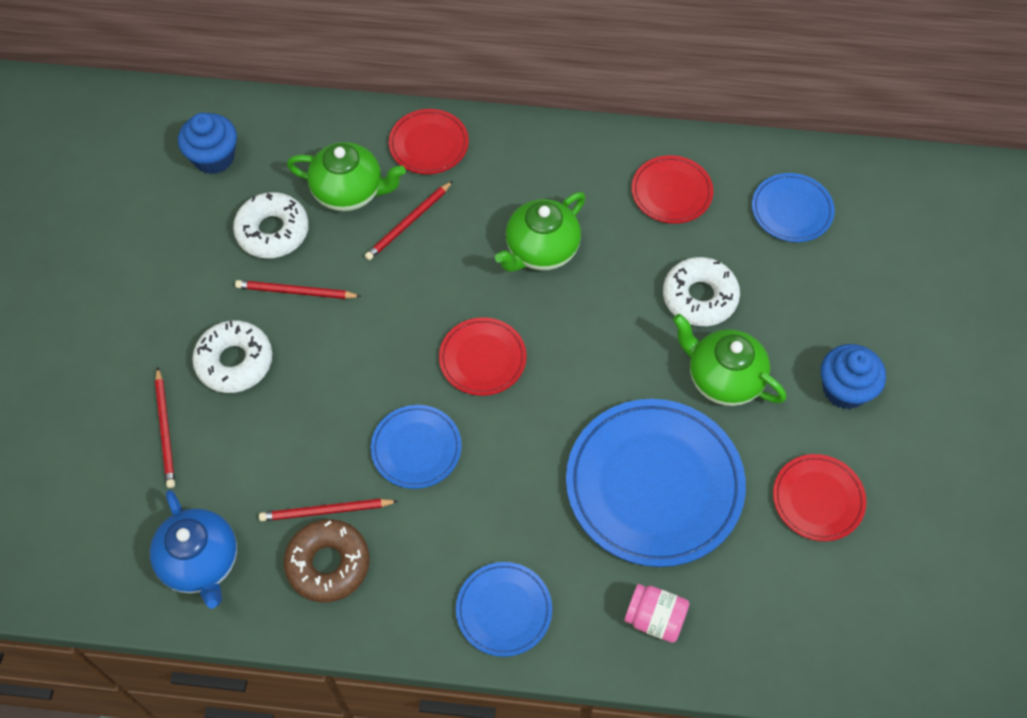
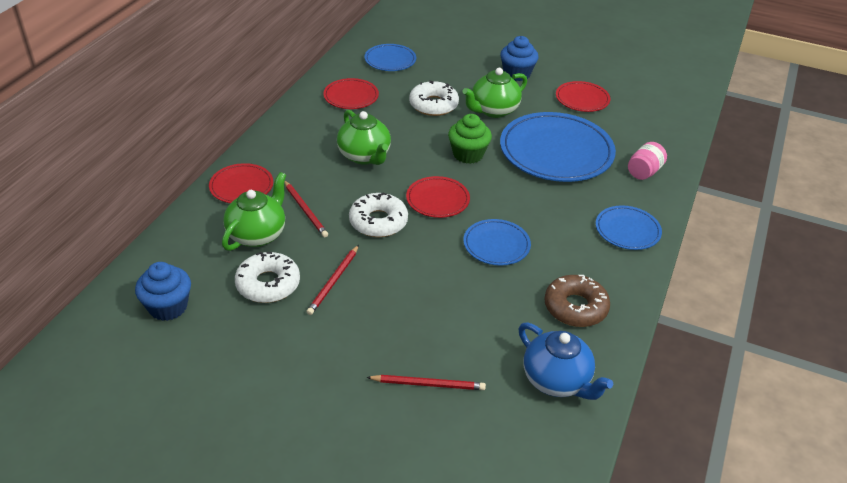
camera: 75 degrees left, 20 degrees down
(201, 562) = (557, 381): blue teapot -> blue teapot turned 60 degrees clockwise
(234, 362) = (381, 329): white donut -> white donut (378, 222)
(326, 511) = (532, 300): red pencil -> none
(597, 370) = (468, 154): none -> green cupcake

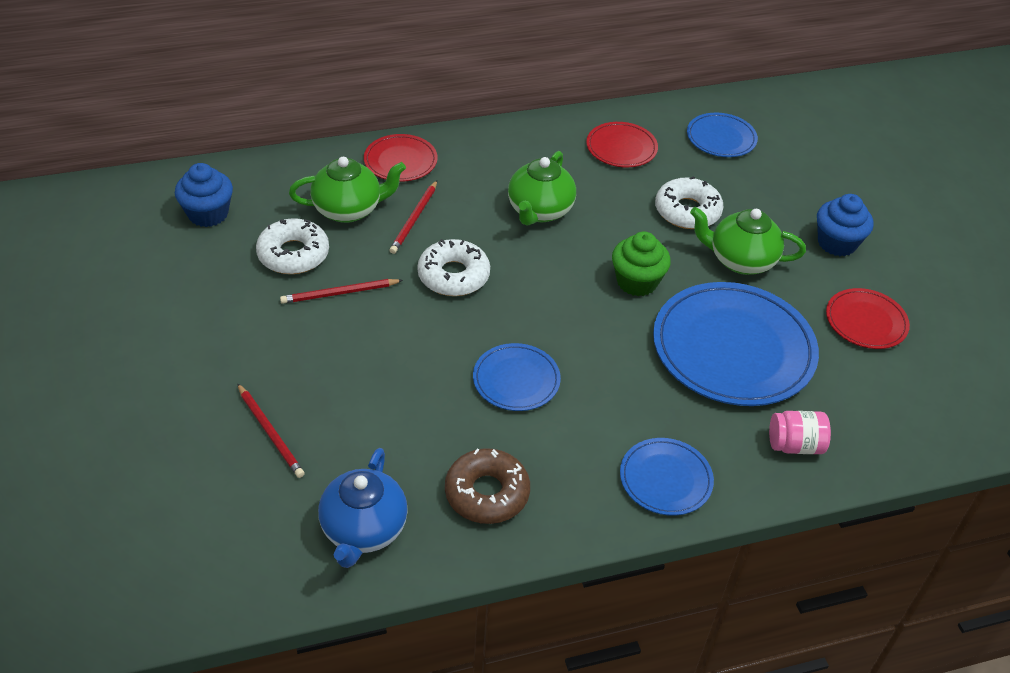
camera: 50 degrees right, 5 degrees up
(437, 199) = (535, 299): red plate -> none

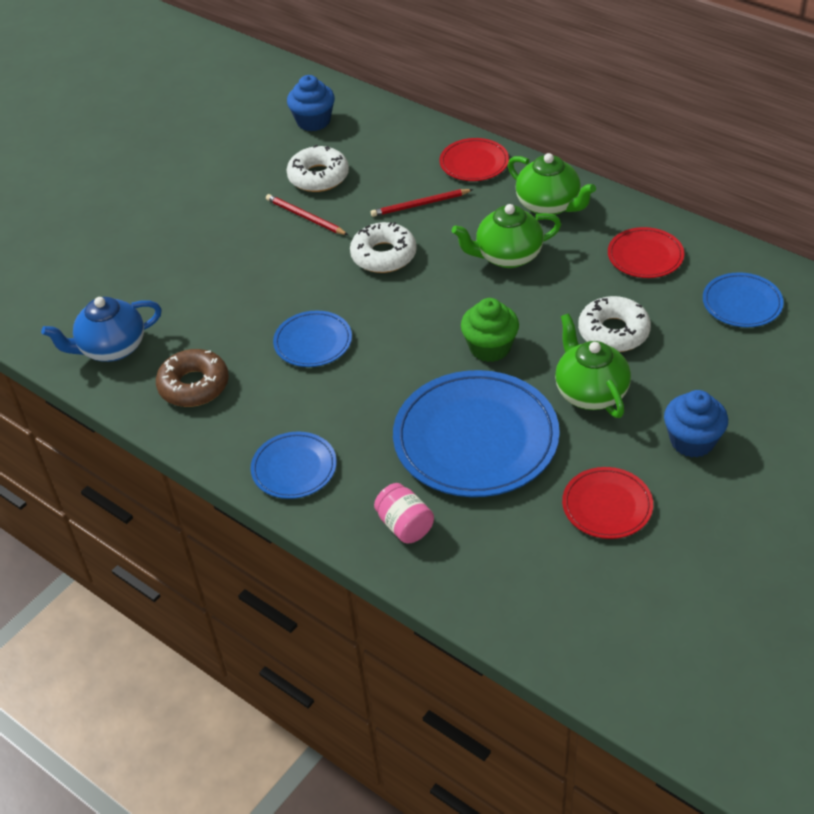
camera: 60 degrees right, 0 degrees up
(270, 433) = (152, 263): red pencil -> none
(349, 209) = (392, 172): green teapot -> green teapot (549, 205)

